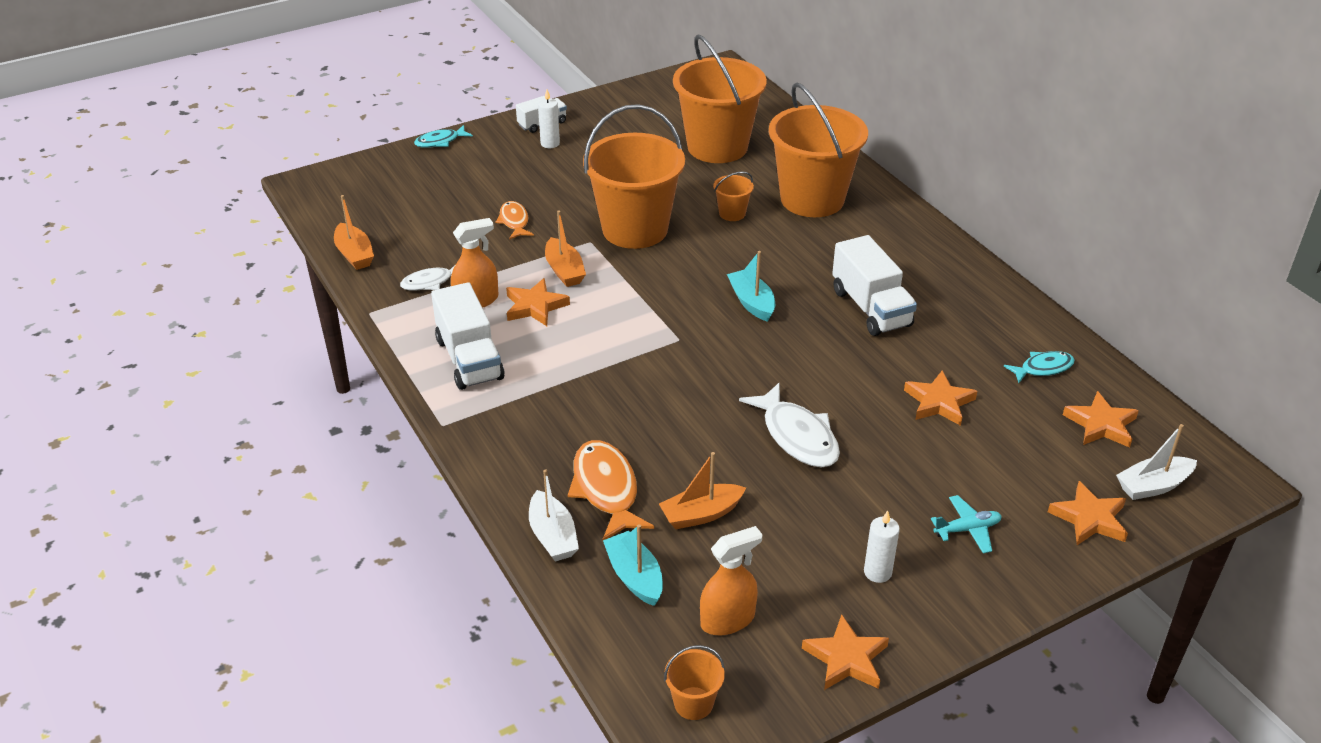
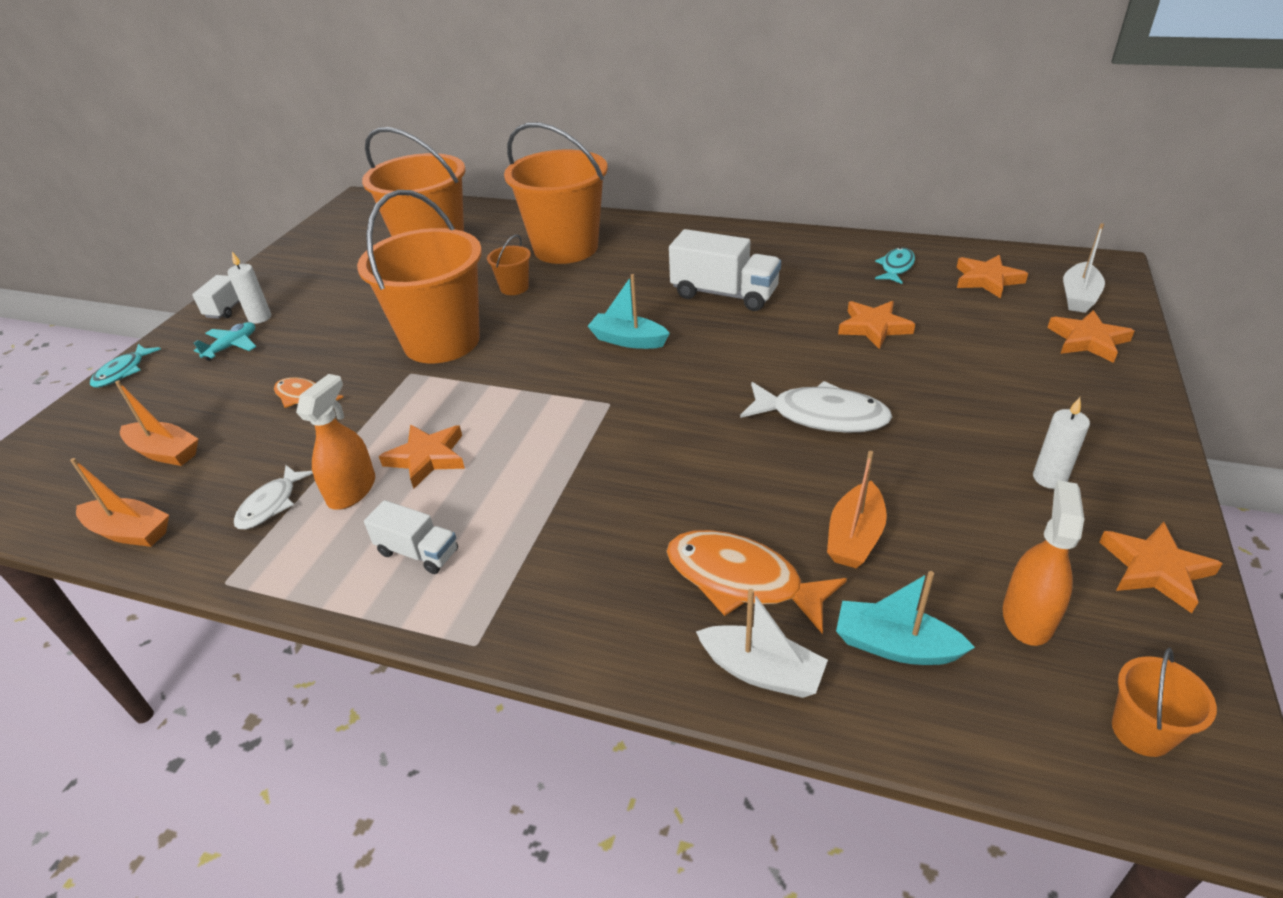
camera: 40 degrees left, 0 degrees up
(469, 359) = (418, 552): white truck -> white truck, size x0.57
(564, 271) = (416, 410): orange boat -> orange boat (165, 452)
(967, 529) = (1042, 400): turquoise plane -> turquoise plane (232, 346)

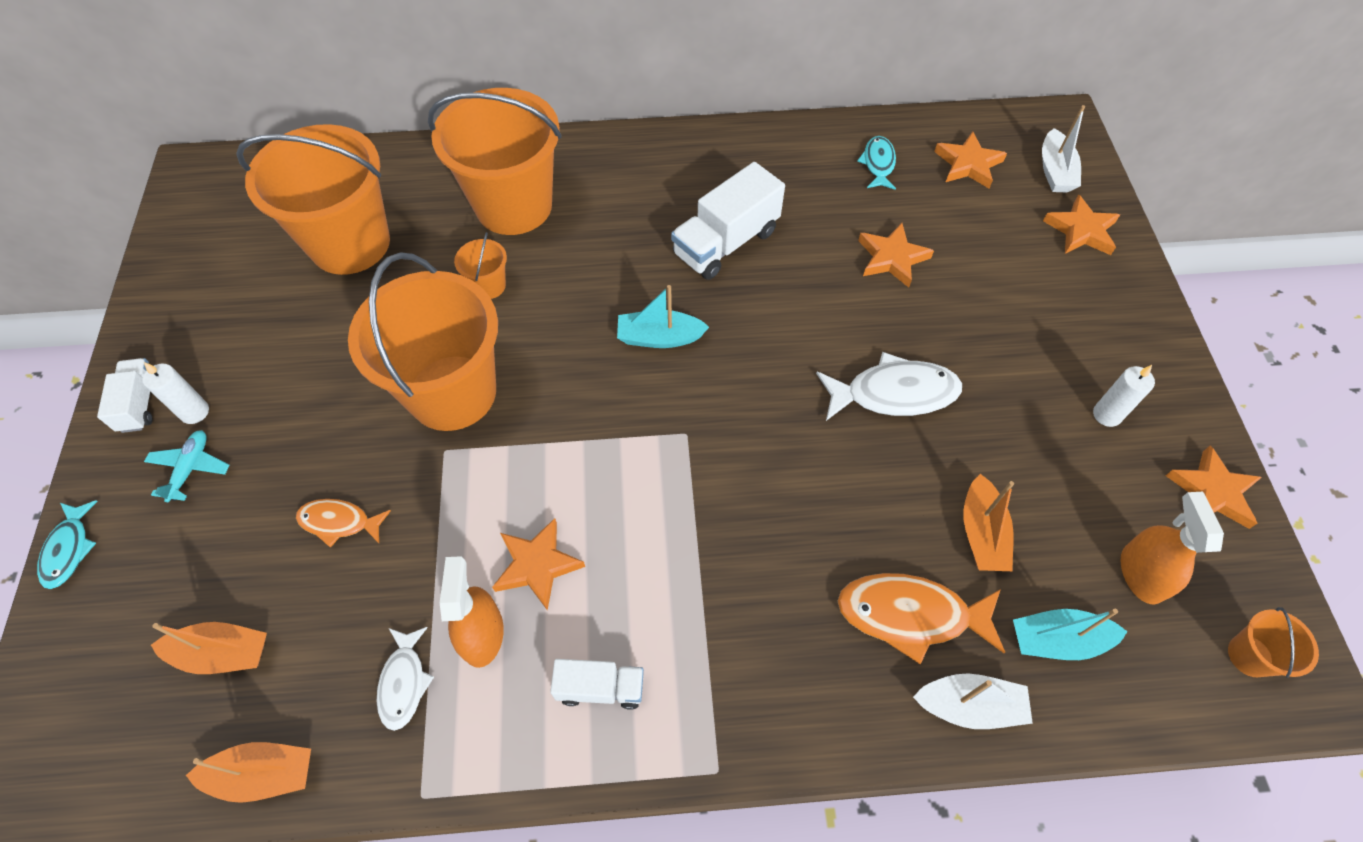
camera: 25 degrees left, 20 degrees up
(724, 294) = (726, 243): white truck -> white truck turned 135 degrees clockwise

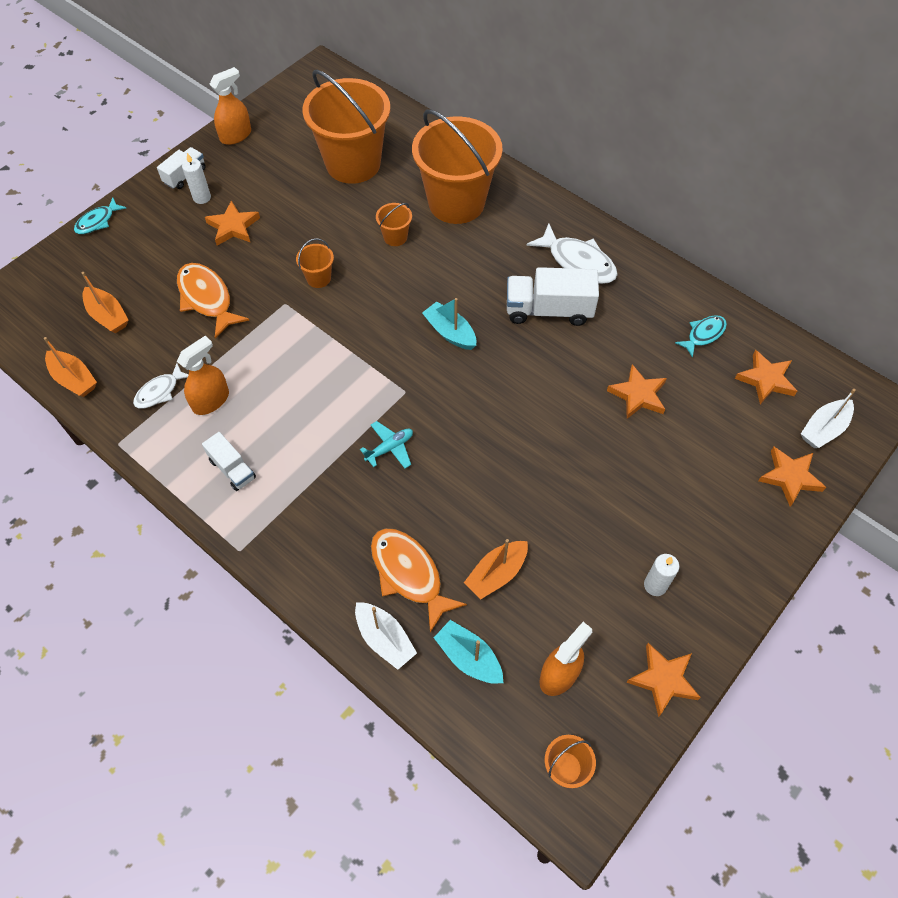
camera: 45 degrees right, 0 degrees up
(160, 311) = (236, 135): none -> orange spray bottle
(190, 468) = (175, 223): turquoise plane -> turquoise plane (389, 448)
(339, 522) = (207, 299): orange fish -> orange fish, size x1.68
(452, 392) = (318, 278): orange bucket -> orange bucket, size x0.41
(537, 565) = (266, 392): orange star -> orange star (233, 227)
(893, 393) = (541, 466): white fish -> white fish (578, 262)

